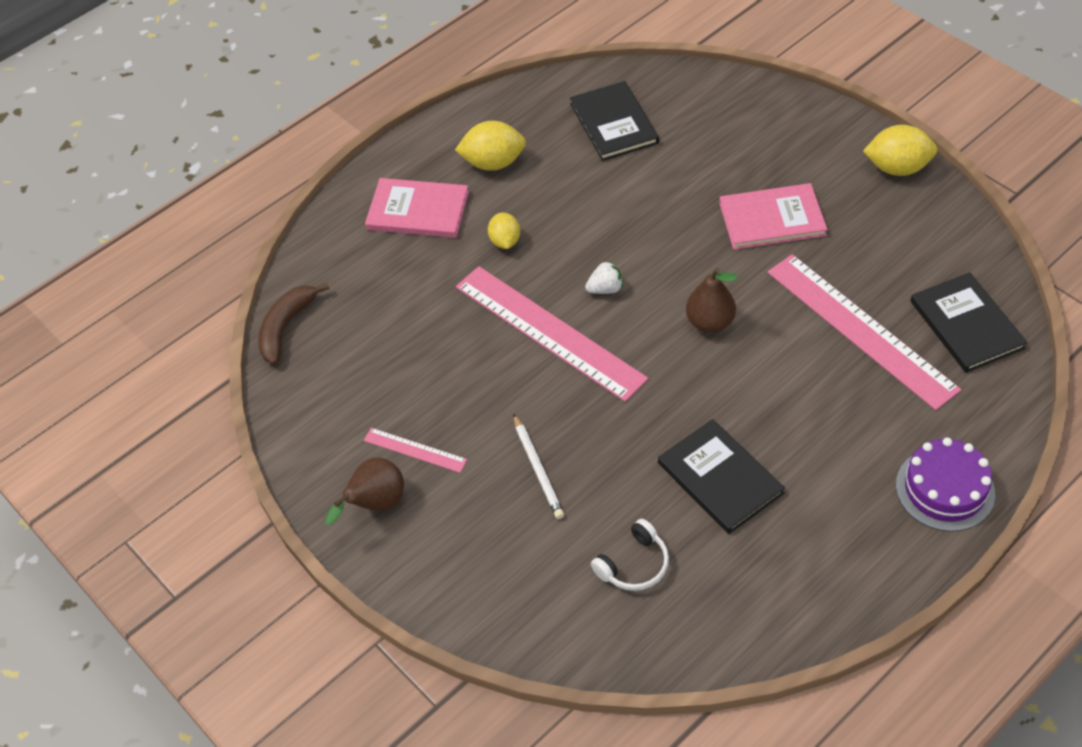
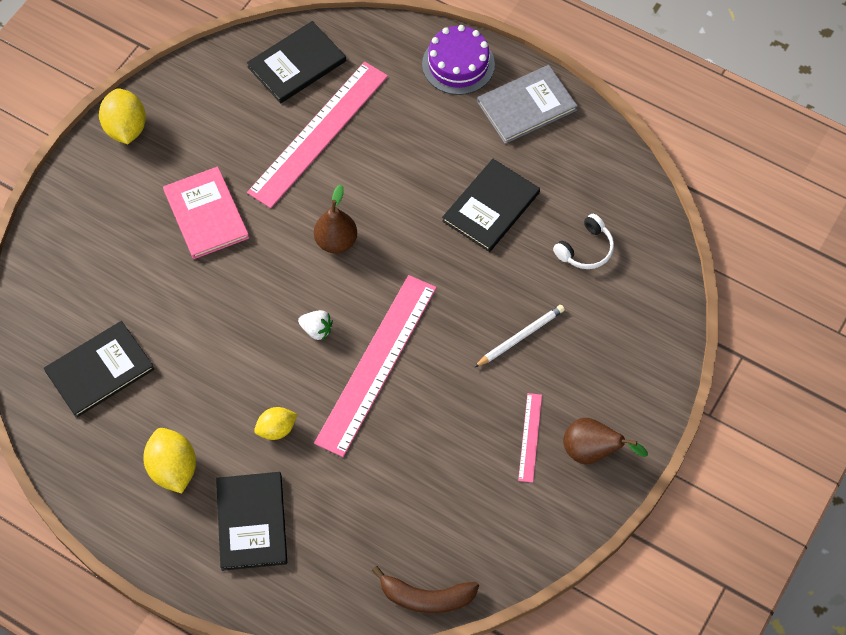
camera: 110 degrees left, 10 degrees up
(418, 211) = (252, 522): pink book -> black book
(605, 289) = (316, 330): white strawberry -> white strawberry turned 150 degrees clockwise
(634, 565) = (586, 249): white headphones -> white headphones turned 105 degrees clockwise
(865, 551) = (526, 106): none -> grey book

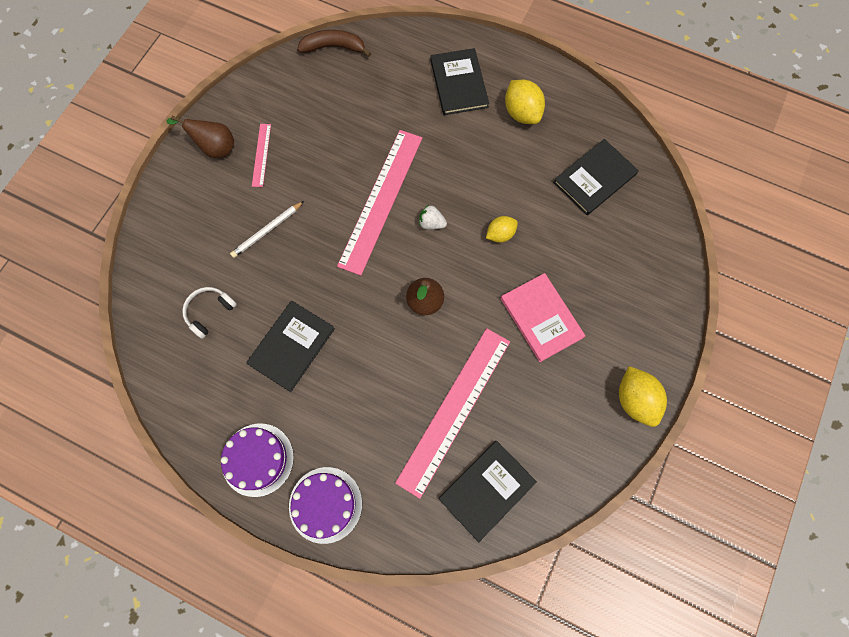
camera: 175 degrees right, 10 degrees up
(276, 429) = (451, 146): yellow lemon -> yellow lemon (500, 234)
(526, 106) = (257, 459): grey book -> purple cake

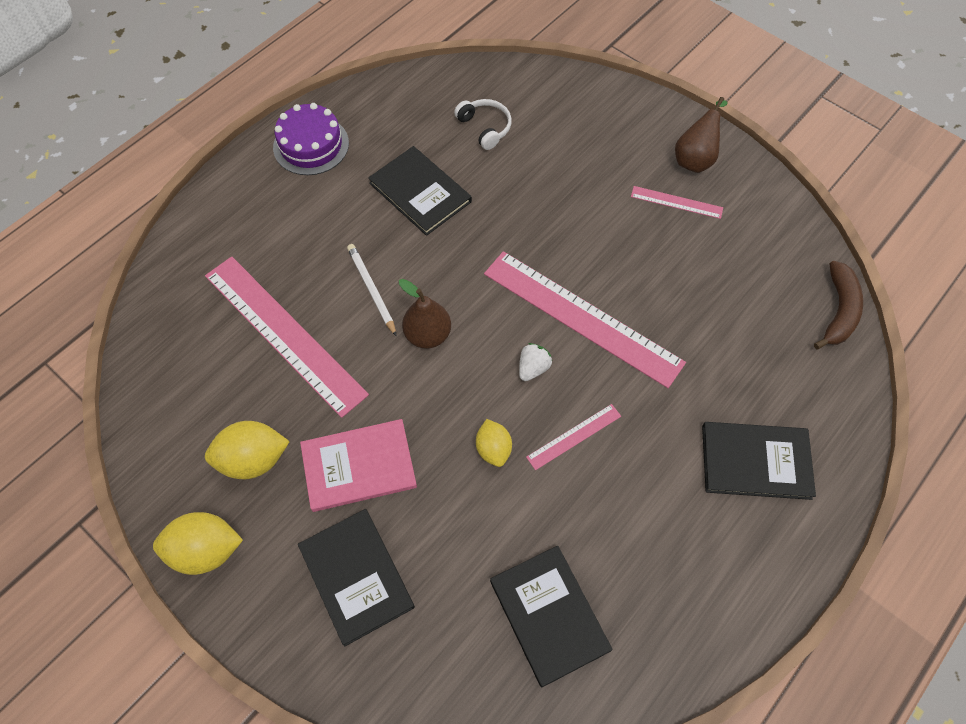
camera: 105 degrees right, 10 degrees down
(267, 230) = (570, 192): white pencil -> white pencil (372, 290)
(325, 504) = (240, 193): purple cake -> none
(475, 187) = (574, 436): none -> pink ruler
(486, 490) = (182, 343): black book -> black book (356, 576)
(521, 113) = (687, 539): yellow lemon -> yellow lemon (253, 459)

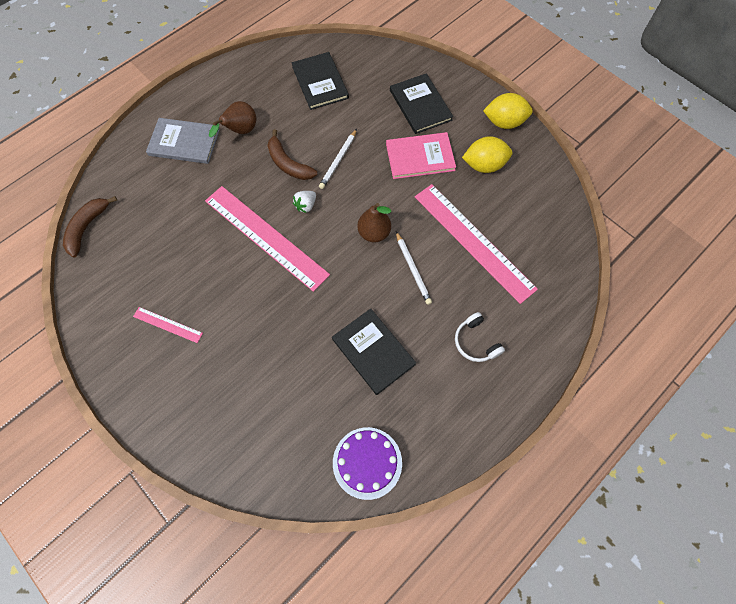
camera: 175 degrees left, 5 degrees up
(311, 145) = (467, 410): purple cake -> purple cake (367, 462)
(485, 127) = (311, 417): white headphones -> white headphones (475, 342)
(493, 449) = (338, 160): yellow lemon -> white pencil
(574, 436) = (288, 163): pink ruler -> brown banana
(695, 159) = (137, 366): brown pear -> brown pear (240, 131)
(755, 461) = (184, 142): black book -> grey book

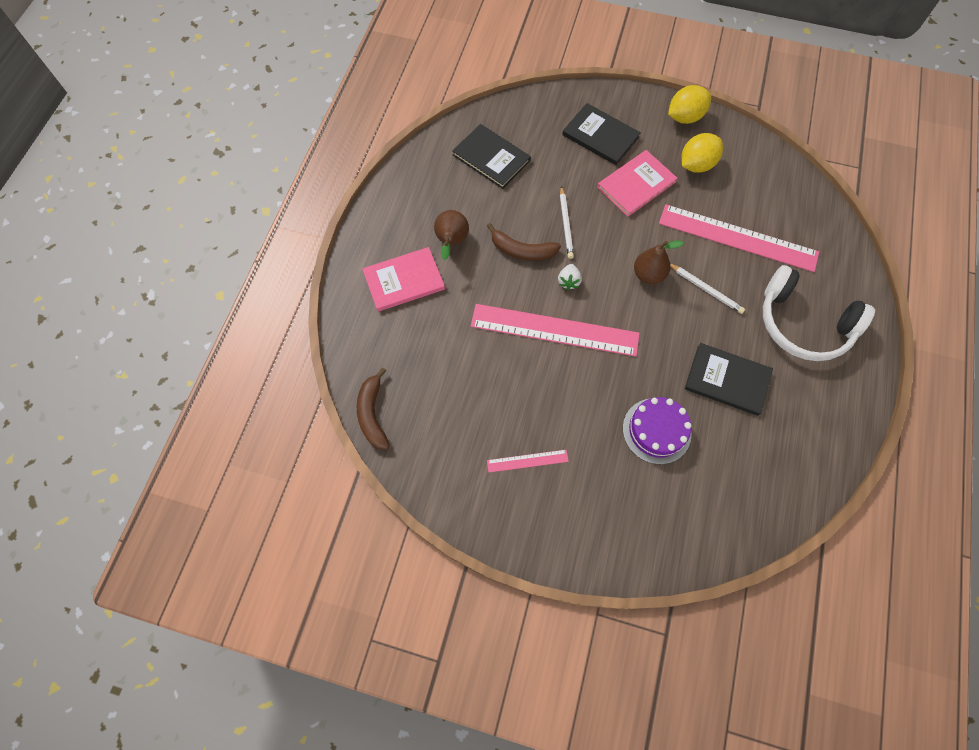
camera: 30 degrees left, 0 degrees up
(184, 142) = (404, 281): grey book -> pink book
(367, 462) = (793, 477): purple cake -> purple cake (656, 430)
(475, 342) = (803, 324): white headphones -> white headphones, size x2.07

